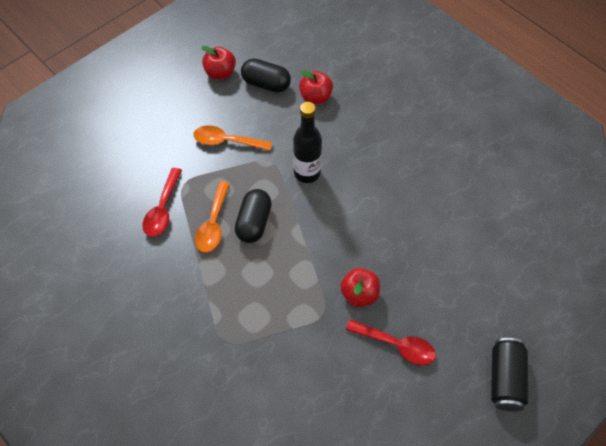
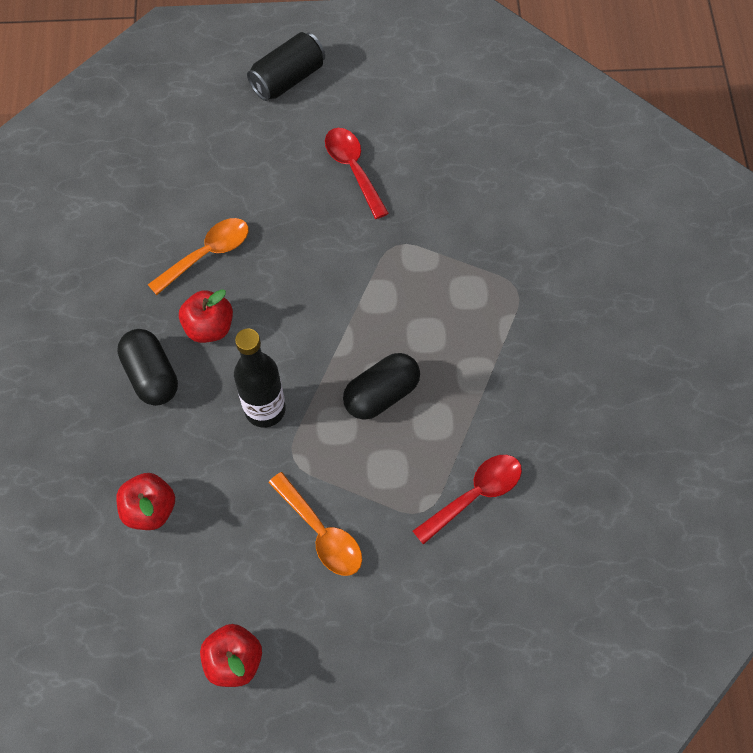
camera: 140 degrees left, 5 degrees up
(213, 224) = (429, 428): orange spoon -> orange spoon (207, 254)
(266, 84) = (191, 586): black capsule -> black capsule (151, 375)
(359, 294) = (342, 236): red apple -> red apple (209, 327)

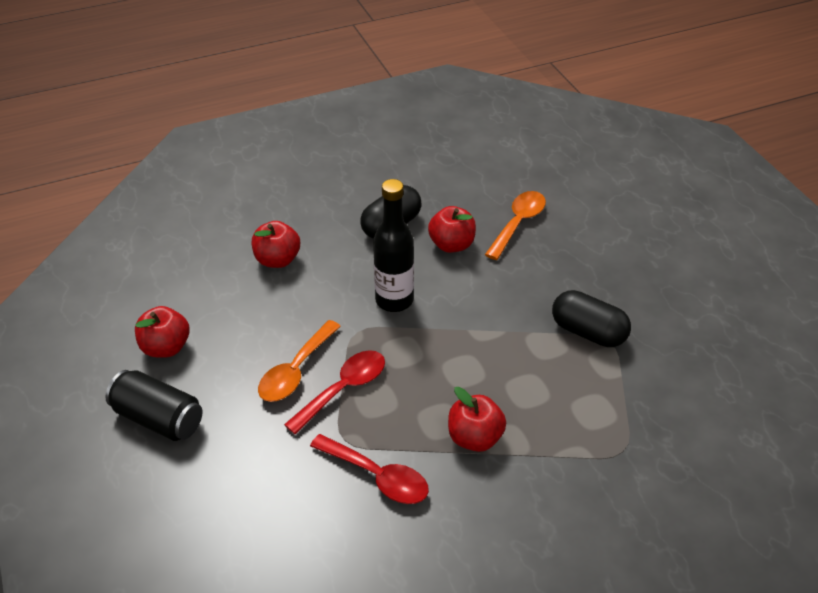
camera: 70 degrees right, 20 degrees down
(207, 254) = (518, 223): orange spoon -> orange spoon turned 90 degrees counterclockwise
(288, 79) = (725, 219): black can -> black can (158, 418)
(353, 169) = (667, 288): red spoon -> red spoon (343, 389)
(381, 394) = (448, 374): black capsule -> black capsule (588, 332)
(462, 398) = (474, 438): none -> red apple

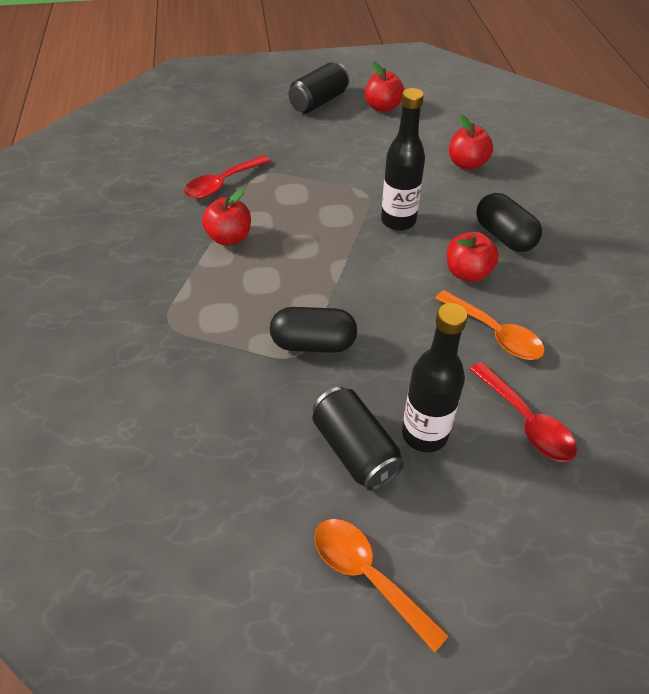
camera: 105 degrees right, 5 degrees up
(296, 371) = (337, 160): orange spoon -> orange spoon (367, 575)
(343, 389) = (309, 180): red spoon -> red spoon (526, 421)
(588, 332) = (313, 343): black capsule -> black capsule turned 45 degrees clockwise
(639, 252) = (424, 434): none -> black bottle
(676, 286) = (355, 450): none -> black can

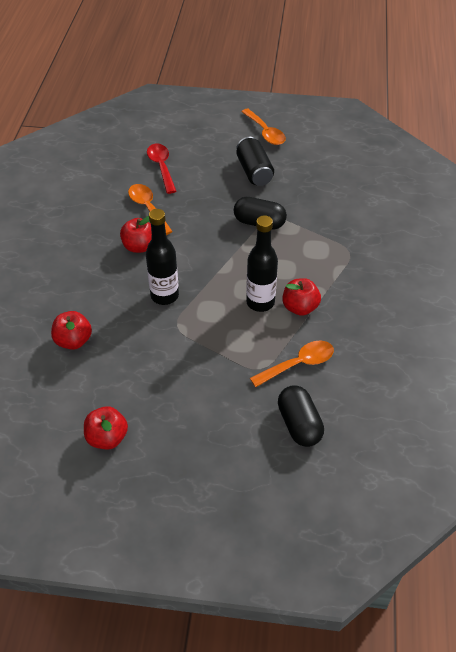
camera: 165 degrees left, 0 degrees up
(222, 184) = (298, 364): red spoon -> orange spoon
(319, 102) = (172, 464): black can -> none
(424, 434) = (216, 171): black bottle -> black bottle (260, 302)
(504, 236) = (95, 267): black capsule -> black capsule (299, 424)

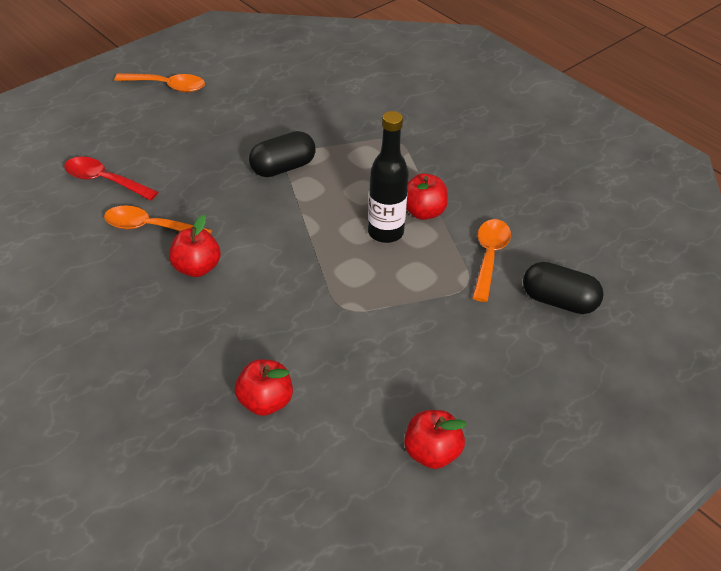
camera: 50 degrees left, 5 degrees down
(164, 296) = (292, 292): black bottle -> none
(254, 171) = (209, 127): black can -> none

